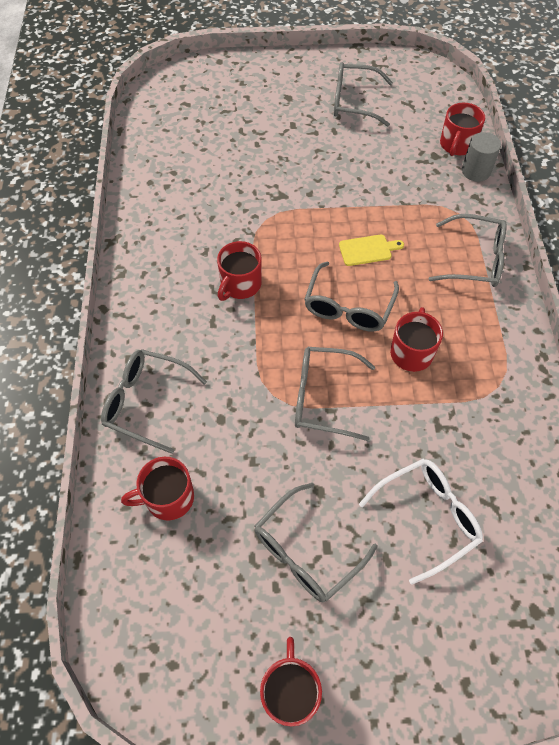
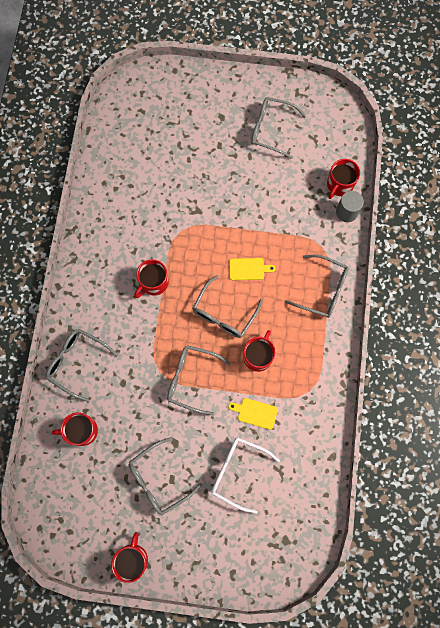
camera: 10 degrees right, 15 degrees up
(427, 517) = (237, 472): white glasses -> white glasses turned 135 degrees counterclockwise
(430, 428) = (255, 413): none -> yellow cutting board

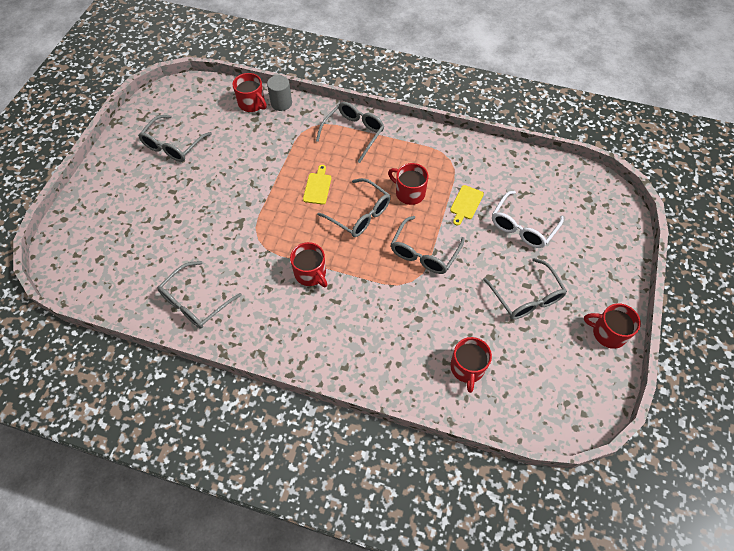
camera: 80 degrees left, 15 degrees down
(77, 362) = (387, 364): grey glasses -> grey glasses (195, 302)

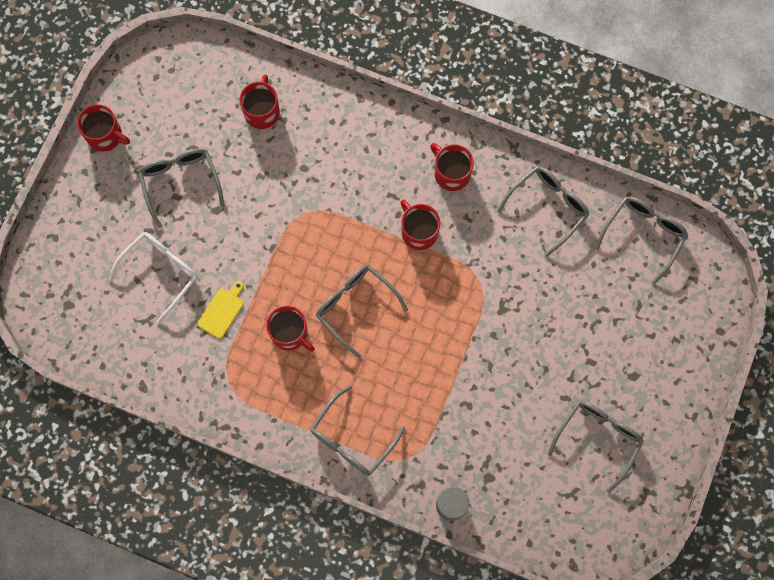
camera: 175 degrees left, 15 degrees up
(252, 103) = (493, 508): red mug -> red mug (451, 173)
(317, 187) = (405, 353): yellow cutting board -> none
(424, 253) = (285, 247): grey glasses -> grey glasses (643, 234)

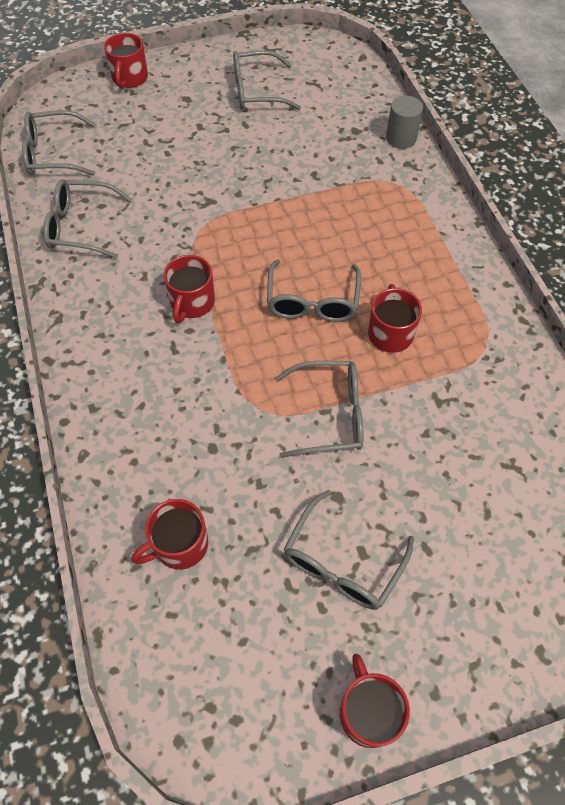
camera: 130 degrees left, 15 degrees down
(161, 272) = (455, 495): white glasses -> none
(222, 311) = (430, 405): yellow cutting board -> none
(351, 439) = (426, 227): grey glasses -> grey glasses (330, 415)
(451, 173) = (107, 316): red mug -> red mug (129, 78)

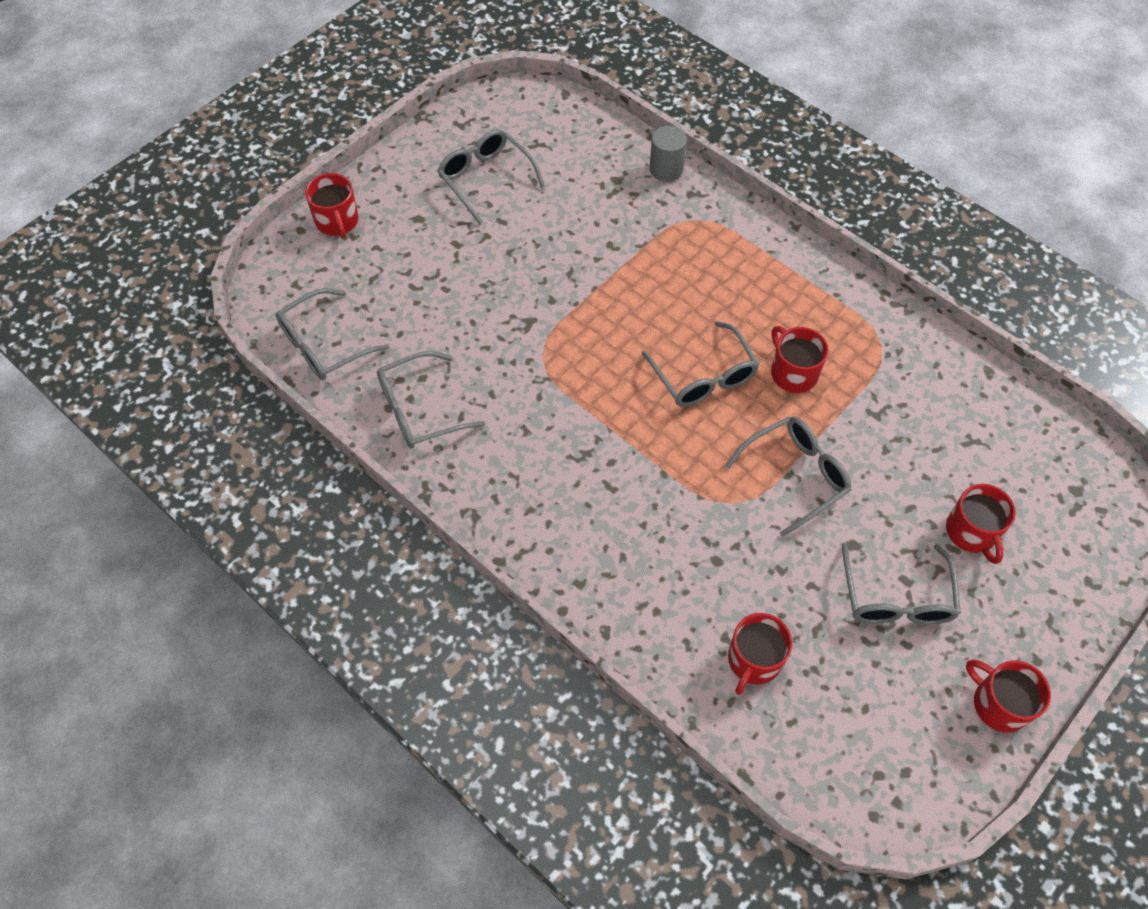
camera: 30 degrees left, 0 degrees up
(192, 303) = (593, 433): red mug -> red mug (971, 532)
(256, 91) = (485, 178): grey glasses -> grey glasses turned 90 degrees clockwise

